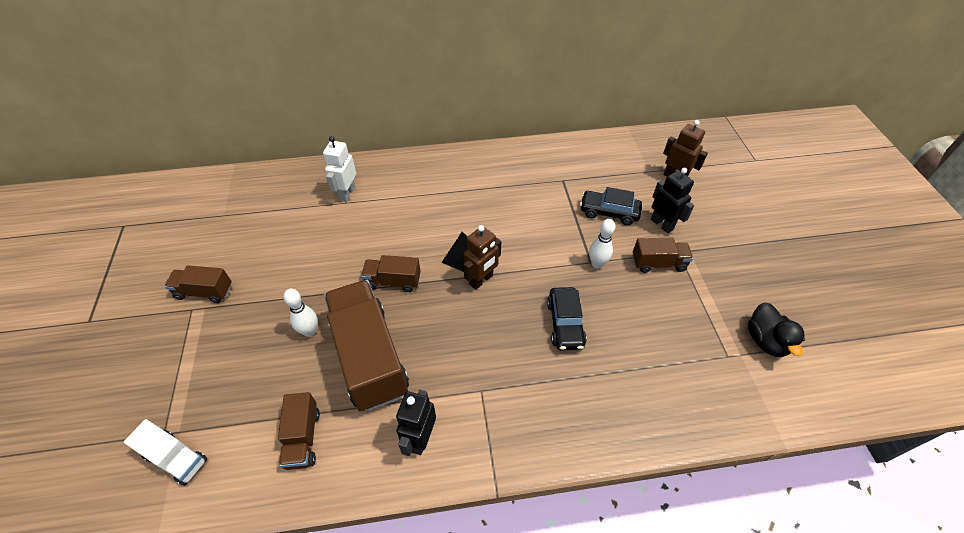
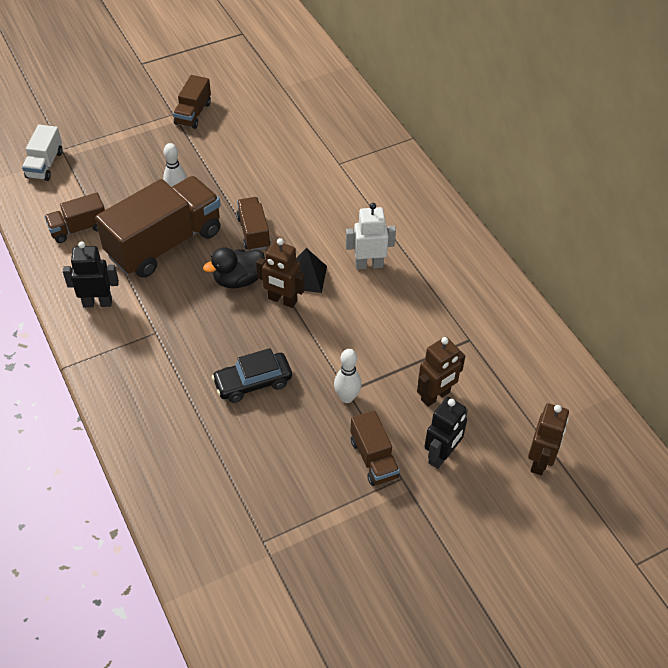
camera: 70 degrees right, 0 degrees up
(204, 292) = (193, 113): brown truck -> brown truck turned 150 degrees counterclockwise
(347, 193) = (351, 160): white robot -> white robot (369, 264)
(609, 212) = (435, 396): black car -> brown robot
(765, 341) = (298, 581): black duck -> black duck (238, 280)

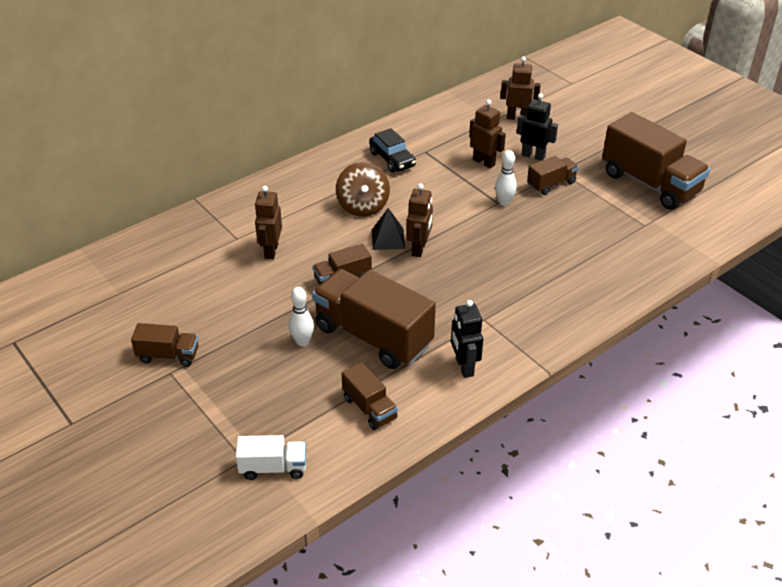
camera: 100 degrees left, 10 degrees down
(238, 280) = (404, 279): black duck -> none
(253, 383) = (512, 252): black car -> black car (392, 159)
(312, 185) = (271, 251): none -> brown robot
(351, 582) = (650, 183): none -> brown truck
(369, 264) = (363, 206): white robot -> brown spinning top

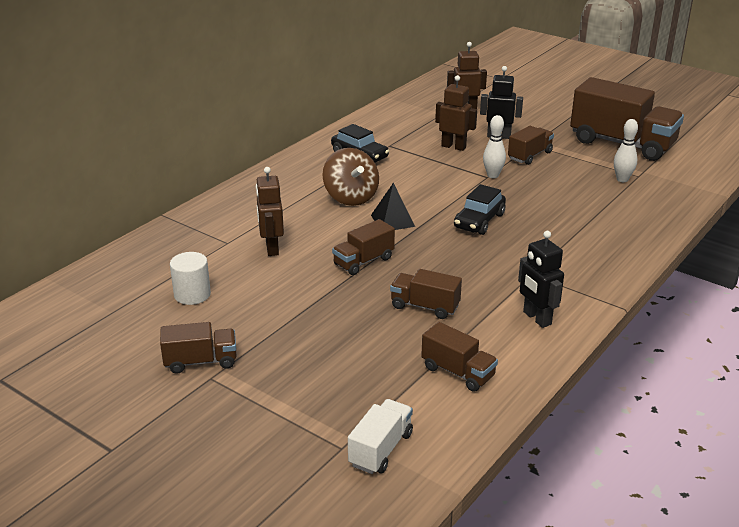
camera: 15 degrees left, 10 degrees down
(187, 287) = (192, 294): none -> white cylinder
(273, 468) = (381, 449): white truck -> white truck turned 45 degrees counterclockwise
(302, 341) = (350, 323): white bowling pin -> white bowling pin (622, 179)
(373, 336) = (425, 306): brown truck -> brown truck, size x0.50
(419, 249) = (430, 224): brown robot -> none
(465, 252) = (479, 221): none -> black car

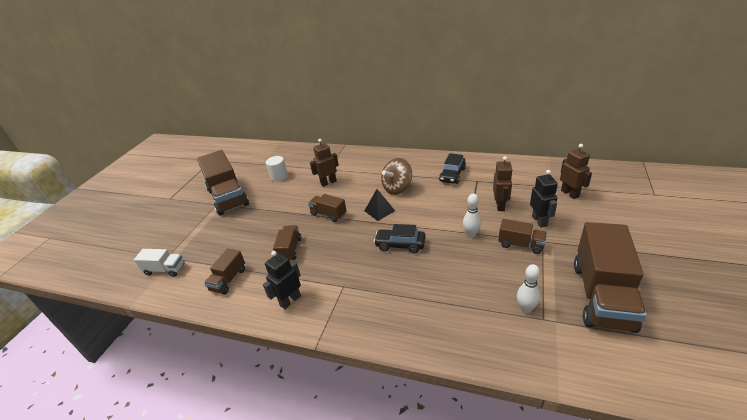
camera: 75 degrees right, 5 degrees up
(201, 361) = (228, 197): brown truck -> brown truck, size x2.02

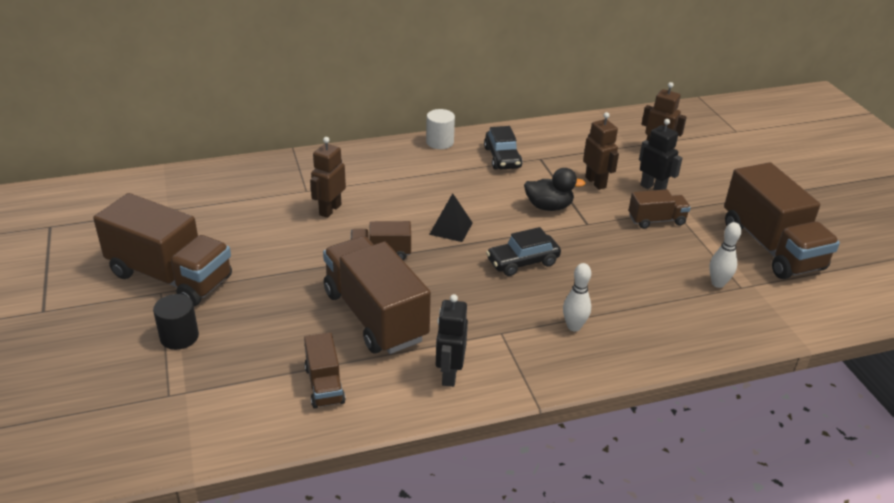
camera: 40 degrees left, 0 degrees up
(165, 270) = (190, 413): white truck -> none
(200, 229) = (179, 337): none -> black cylinder
(279, 176) = (231, 221): white cylinder -> white cylinder (440, 142)
(290, 249) = (375, 316): brown truck -> brown truck, size x2.02
(397, 188) = (445, 193): brown spinning top -> none
(452, 214) = (549, 207): none -> black duck
(471, 234) = (594, 225): white bowling pin -> white bowling pin (574, 326)

